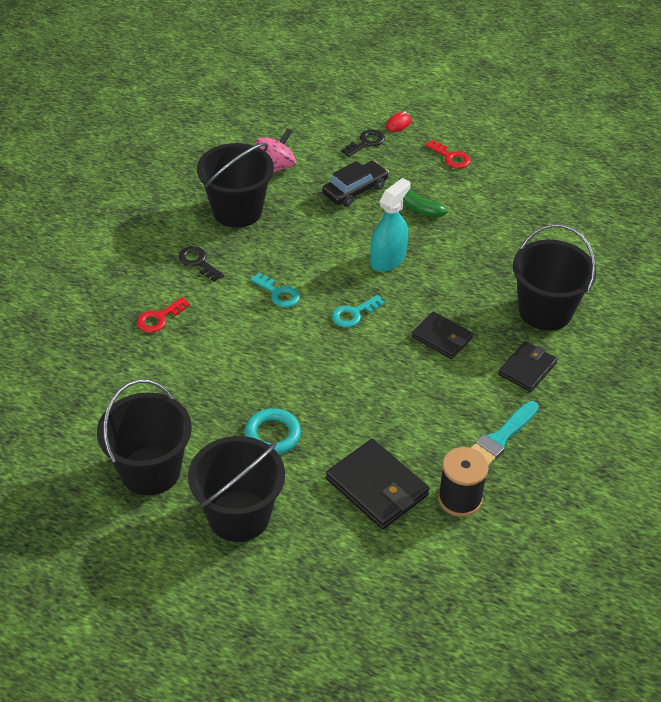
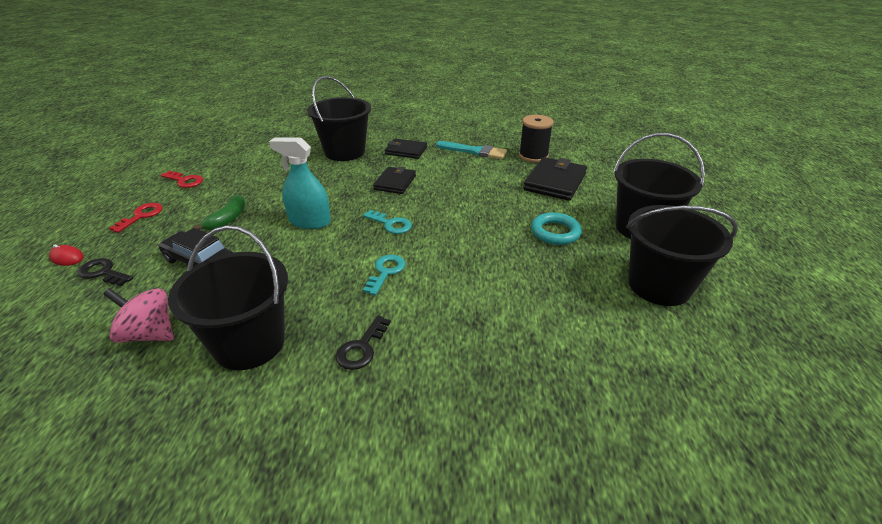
camera: 110 degrees left, 10 degrees down
(159, 318) = (473, 349): red key -> red key (185, 181)

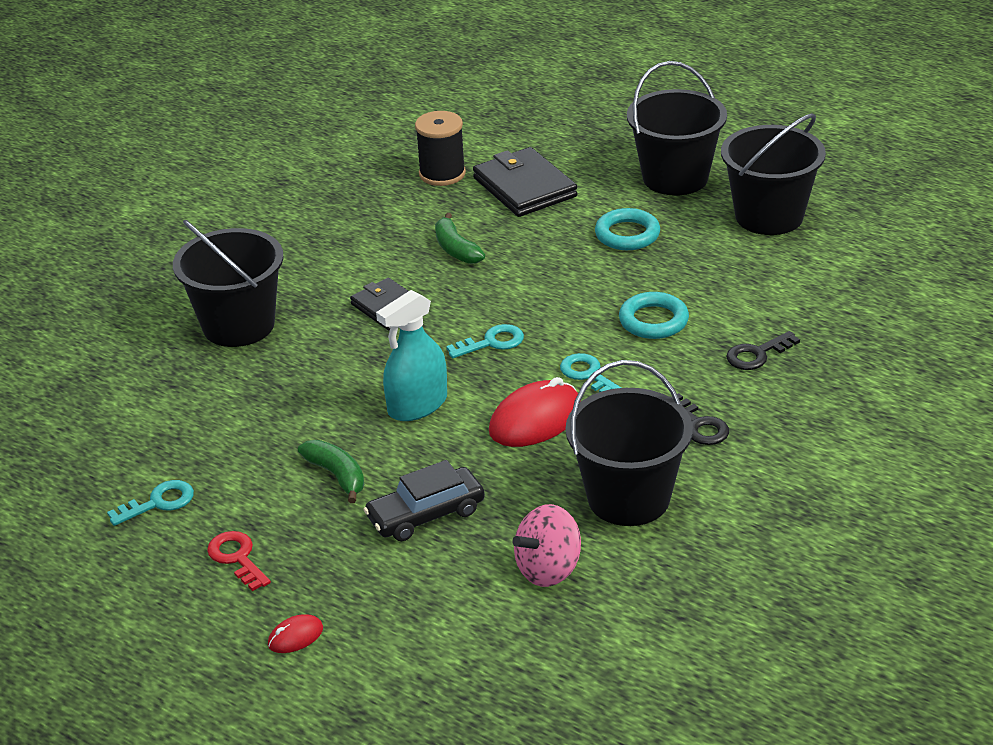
camera: 55 degrees left, 0 degrees up
(103, 272) = (372, 602): black key -> black key (757, 354)
(185, 181) = (158, 502): red key -> turquoise key
(321, 268) = (535, 420): none -> red mouse
(406, 151) = (302, 269): black wallet -> none
(470, 182) = (456, 249): none -> green banana
(472, 277) = (653, 321): none -> turquoise ring
(474, 151) = (374, 213): turquoise brush -> none

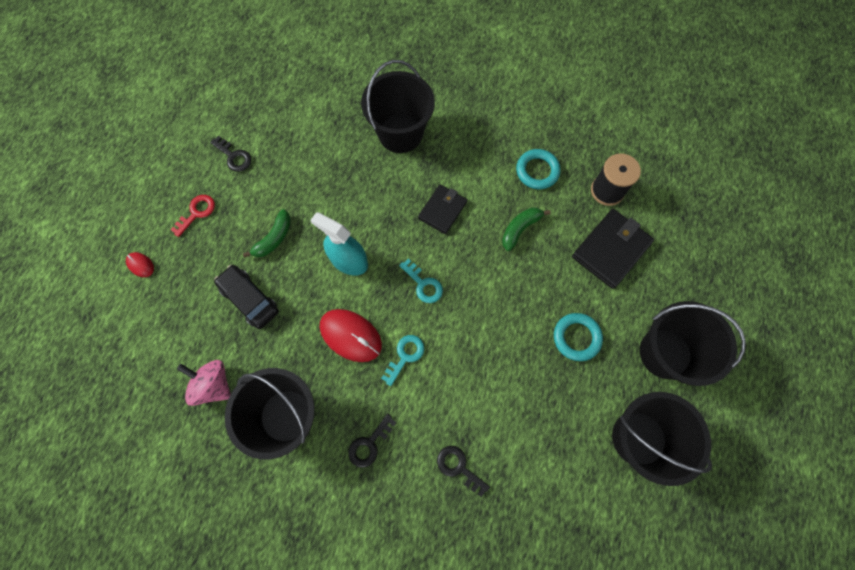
camera: 70 degrees right, 35 degrees up
(158, 502) = (234, 156): turquoise key -> black key
(653, 321) = (477, 383): turquoise ring -> turquoise ring (537, 171)

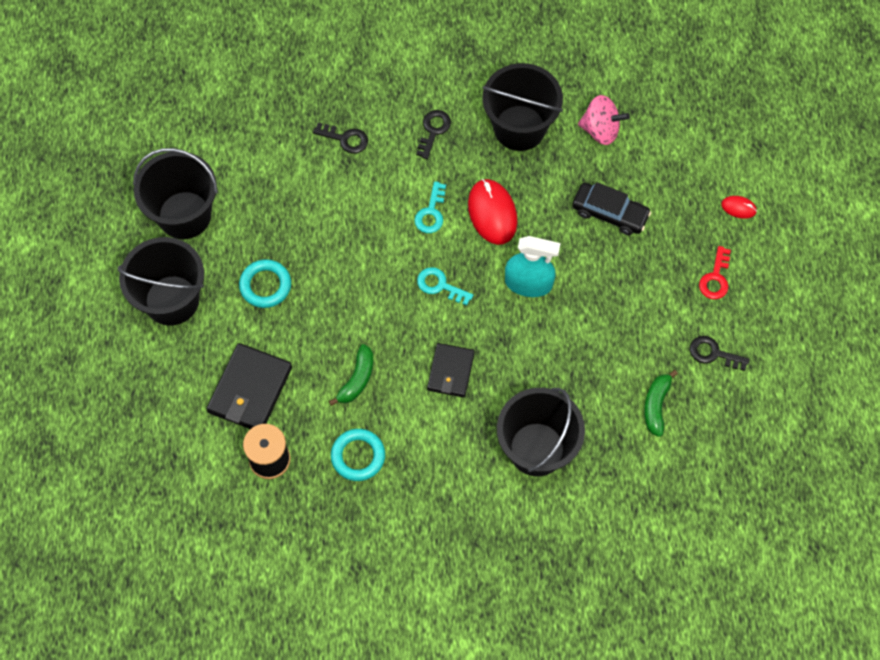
camera: 160 degrees right, 5 degrees down
(274, 238) = (618, 279): green banana -> green banana (656, 405)
(350, 336) = (492, 213): red mouse -> red mouse turned 60 degrees clockwise

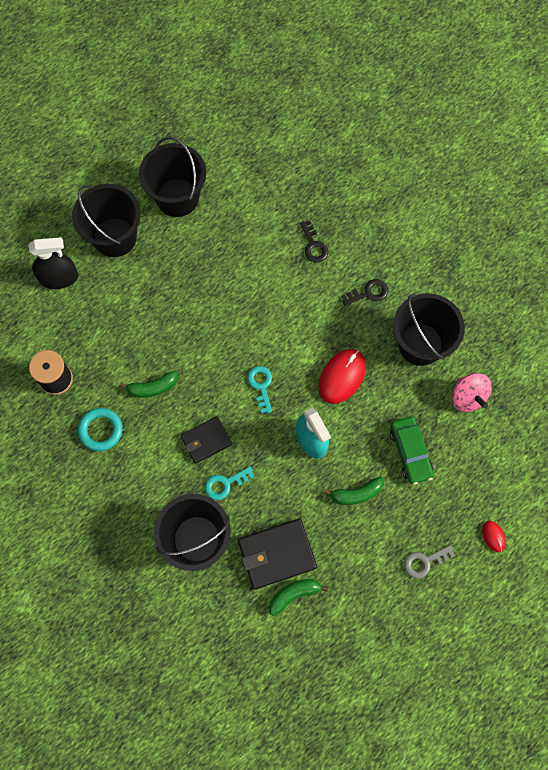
camera: 50 degrees right, 5 degrees up
(166, 381) = (59, 278): none -> black spray bottle
(250, 390) = (93, 330): black wallet -> black wallet (277, 554)
(265, 285) = (170, 282): turquoise ring -> none
(431, 213) = (308, 339): turquoise key -> turquoise key (225, 484)
(609, 285) = (356, 493): none -> green banana
(610, 213) = (410, 452): black car -> green car
(713, 353) = (366, 604): black key -> none
(715, 278) = (424, 562): red key -> grey key

